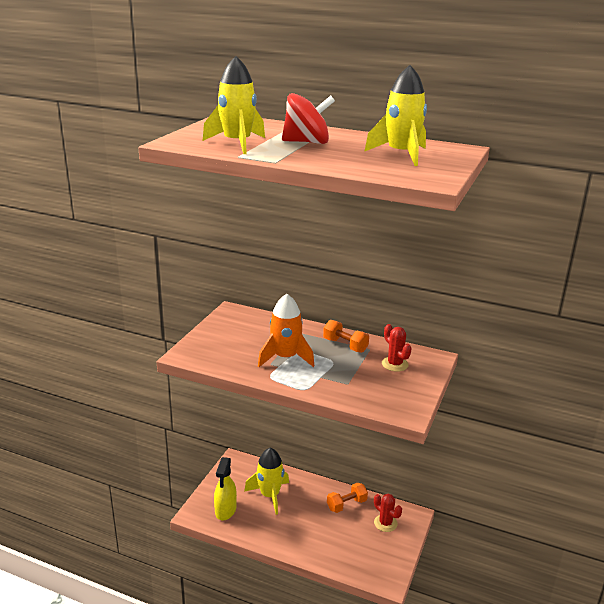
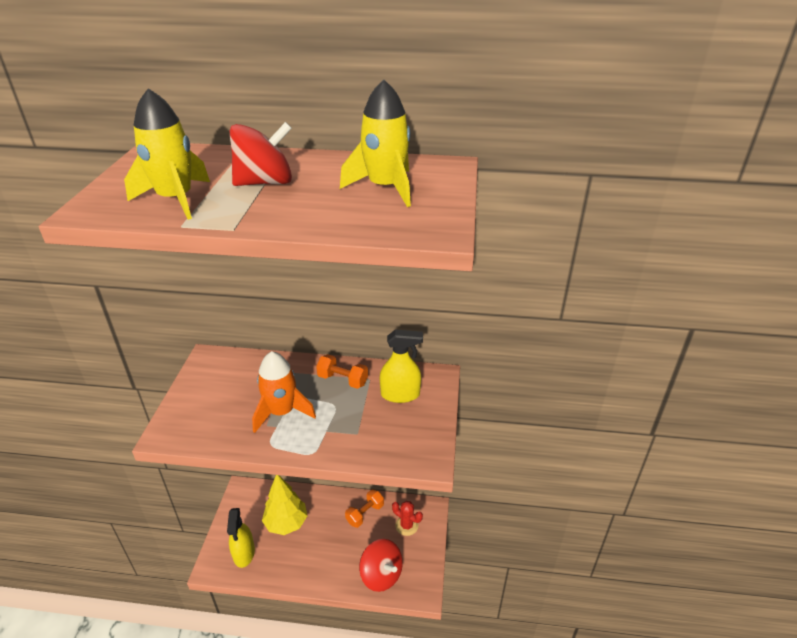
camera: 15 degrees left, 10 degrees up
(270, 495) = (286, 523): yellow rocket -> yellow tree
(350, 557) = (381, 575): none -> red spinning top
(395, 364) = (400, 394): red cactus -> yellow spray bottle

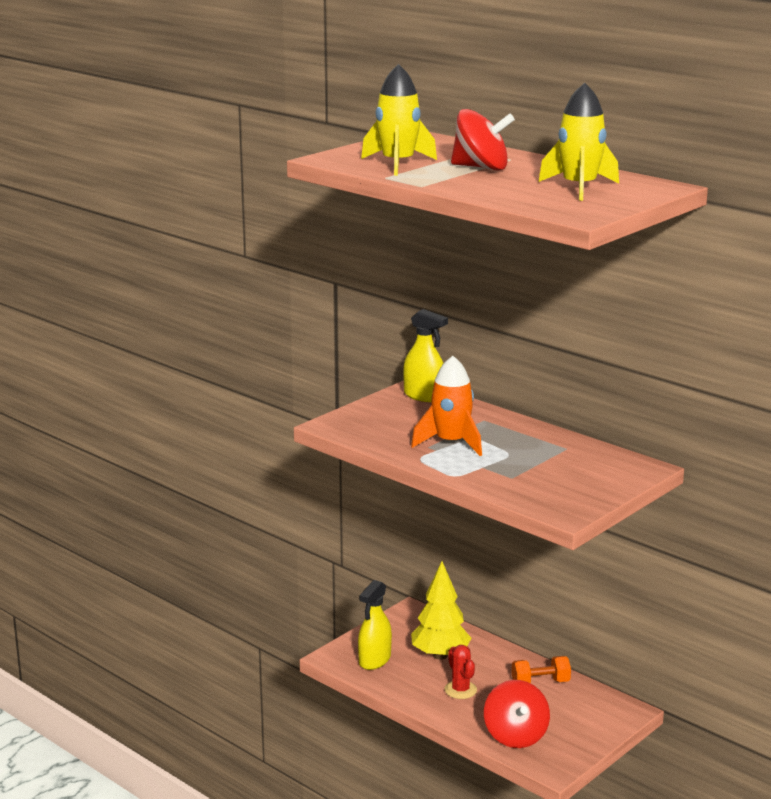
camera: 35 degrees right, 15 degrees down
(342, 380) = (536, 440): orange dumbbell -> none
(400, 394) = (587, 467): yellow spray bottle -> yellow spray bottle (424, 396)
(406, 525) = (584, 711): red cactus -> red cactus (460, 690)

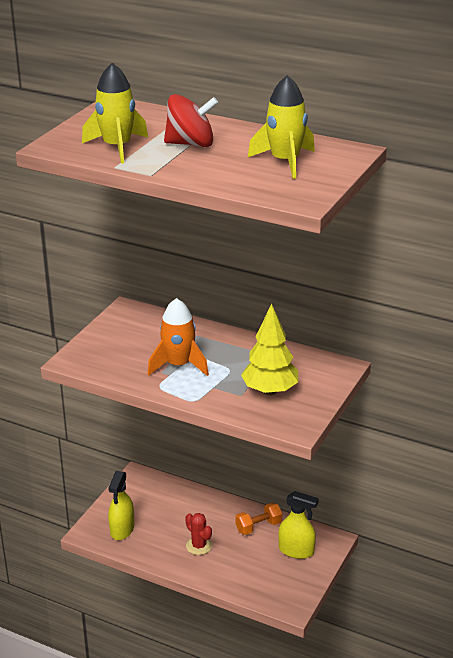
camera: 15 degrees left, 10 degrees up
(424, 396) = (138, 316): yellow spray bottle -> yellow spray bottle (296, 551)
(440, 655) = (173, 515): yellow tree -> yellow tree (270, 391)
(515, 736) = (254, 581): red spinning top -> none

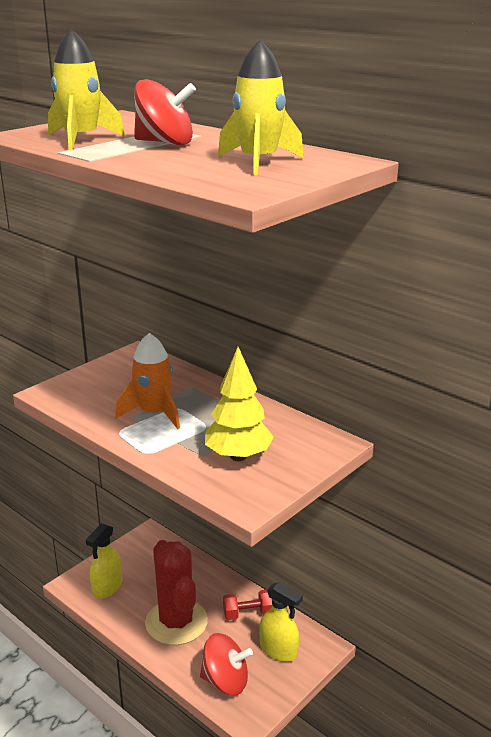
camera: 15 degrees right, 5 degrees down
(199, 546) = (176, 622): red cactus -> red cactus, size x2.14
(258, 527) = (248, 614): orange dumbbell -> red dumbbell
(262, 583) = (225, 681): none -> red spinning top

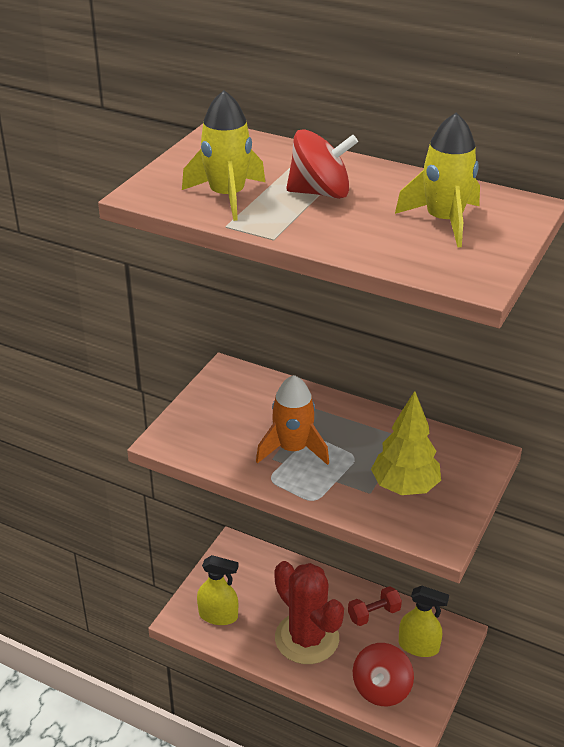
camera: 15 degrees left, 10 degrees up
(107, 587) = (218, 615): yellow spray bottle -> yellow spray bottle turned 90 degrees counterclockwise
(225, 681) = (381, 689): red spinning top -> red spinning top turned 120 degrees clockwise

